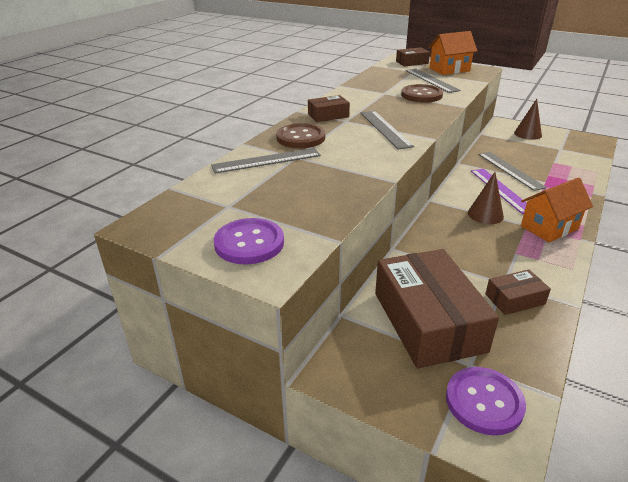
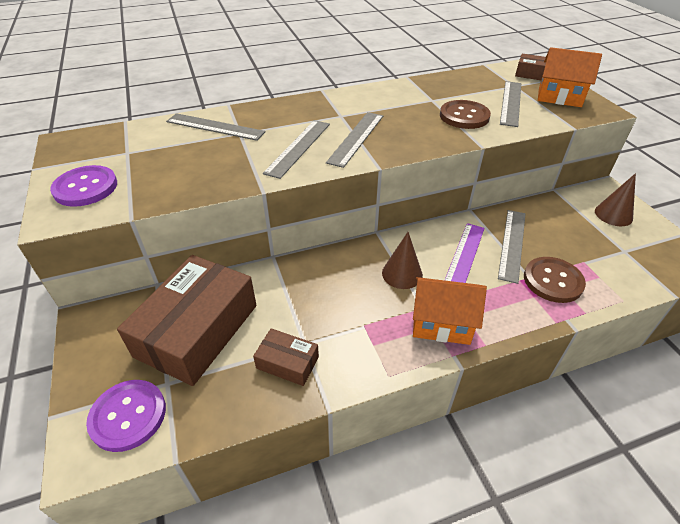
camera: 40 degrees right, 10 degrees up
(300, 138) = (275, 117): brown button -> brown button (553, 281)
(328, 115) = (336, 104): brown box -> none
(360, 148) = (298, 147): none -> grey ruler

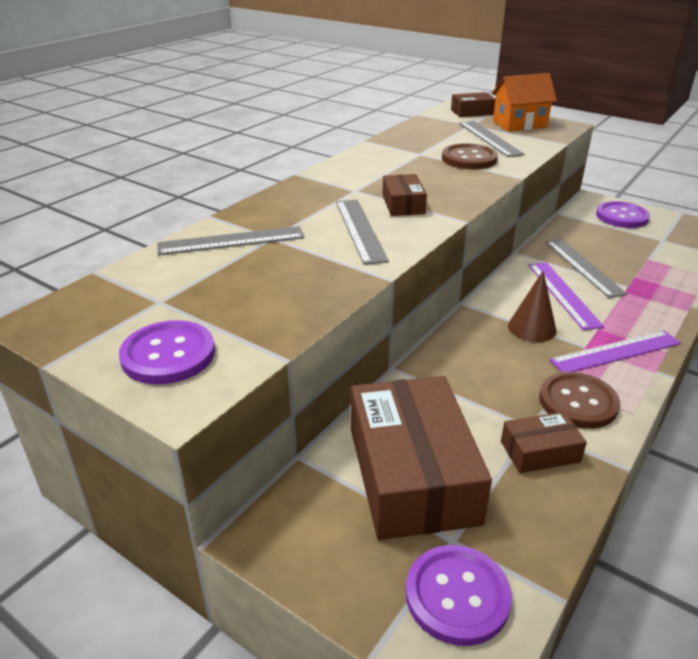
camera: 35 degrees left, 10 degrees down
(356, 138) = (403, 204): grey ruler -> brown box
(441, 324) = (616, 352): orange house -> purple ruler
(553, 281) = (647, 282): brown button -> brown button (578, 402)
(613, 214) = (622, 216): brown cone -> purple button

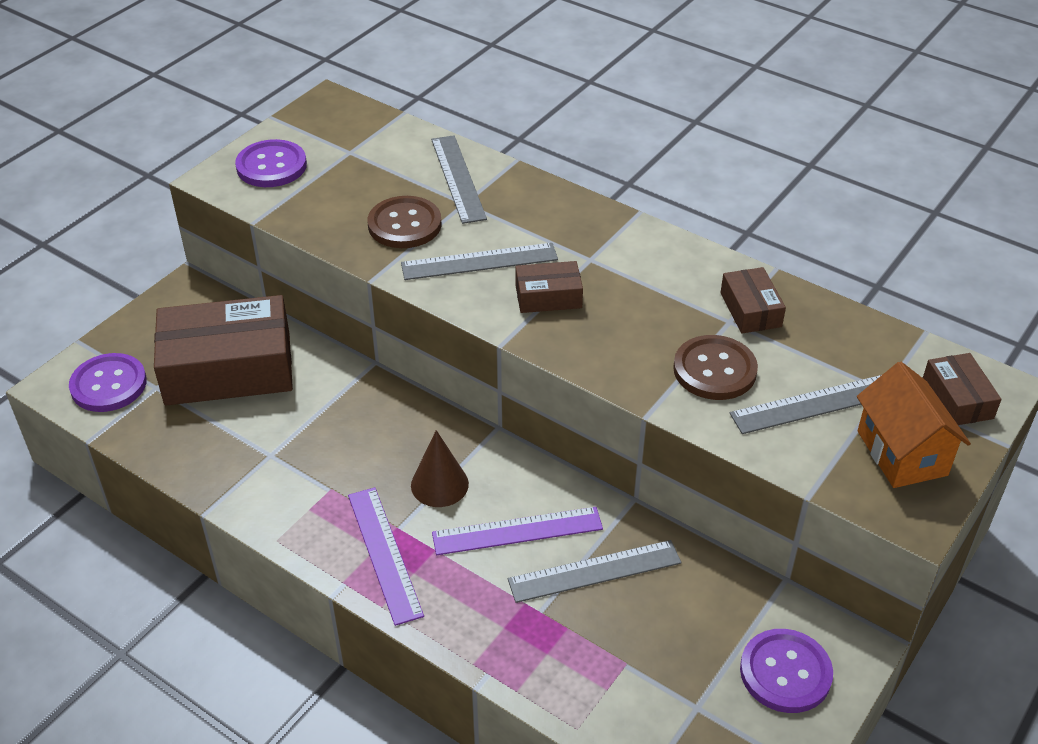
camera: 90 degrees right, 10 degrees up
(540, 451) = (237, 454): brown box -> brown box (750, 310)
(578, 402) = (301, 498): brown button -> brown button (404, 224)

